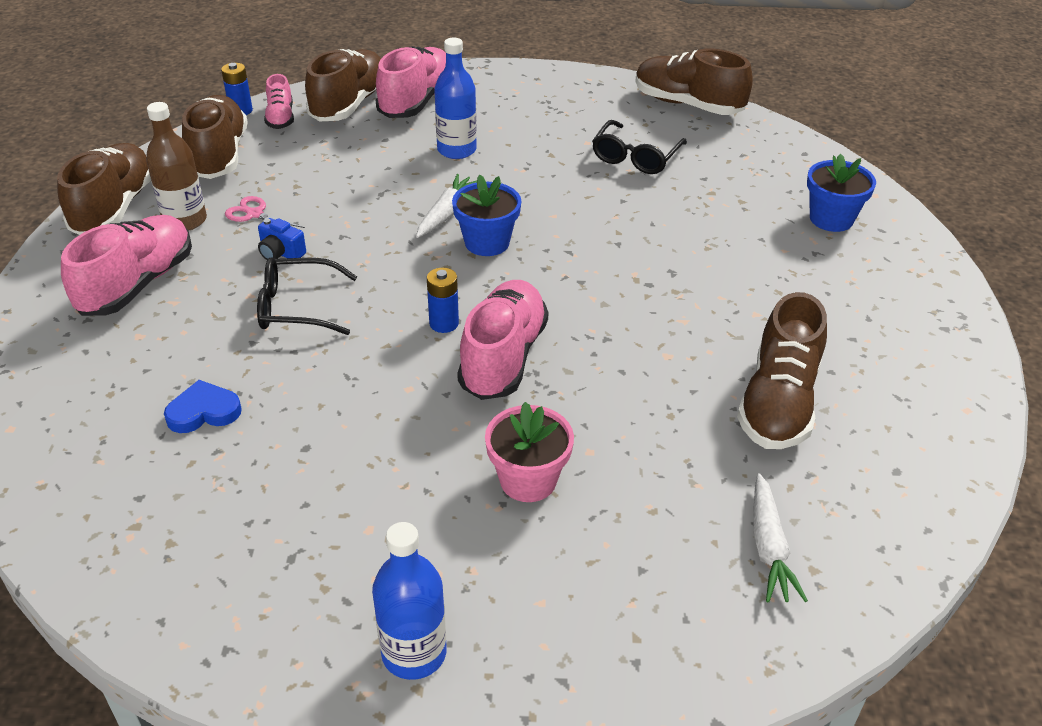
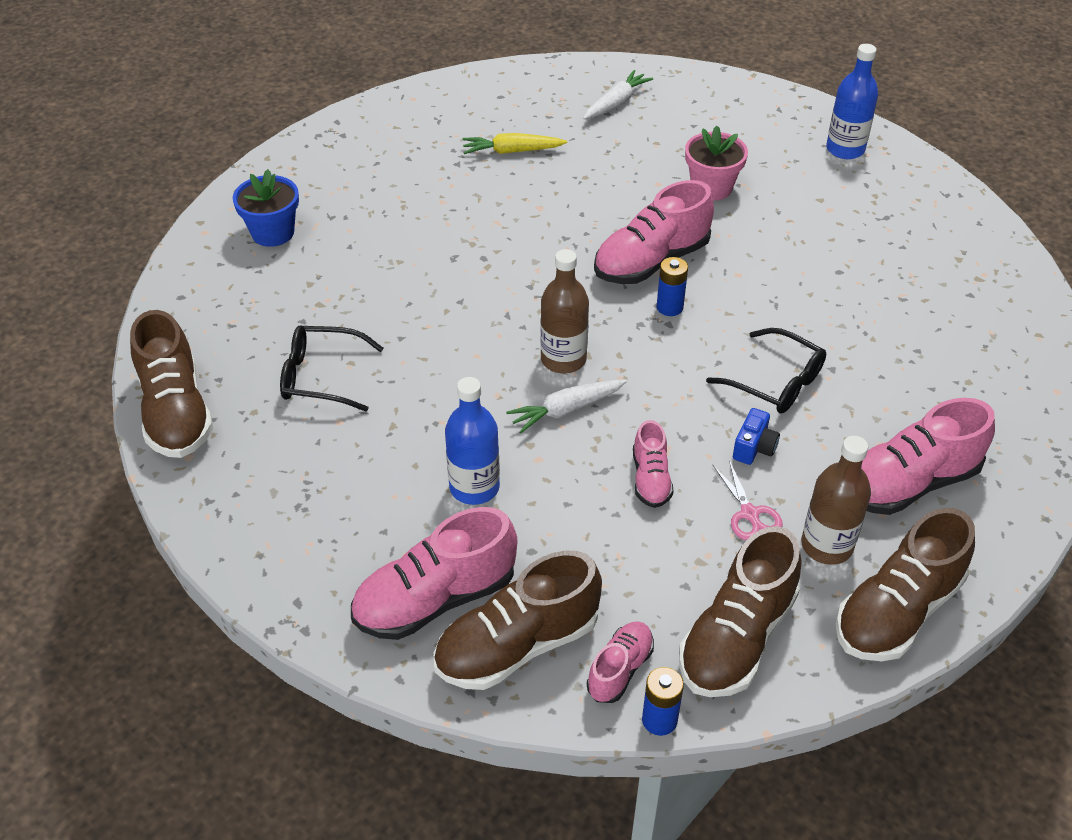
camera: 140 degrees left, 5 degrees up
(203, 412) = (899, 331): blue heart -> none
(281, 253) = (754, 448): blue camera -> blue camera turned 45 degrees clockwise
(343, 202) = (650, 479): none -> pink shoe
(487, 242) = (563, 359): blue flower pot -> brown bottle
(636, 157) = (322, 377): black glasses -> black glasses turned 150 degrees counterclockwise
(778, 403) = (512, 151): brown shoe -> yellow carrot

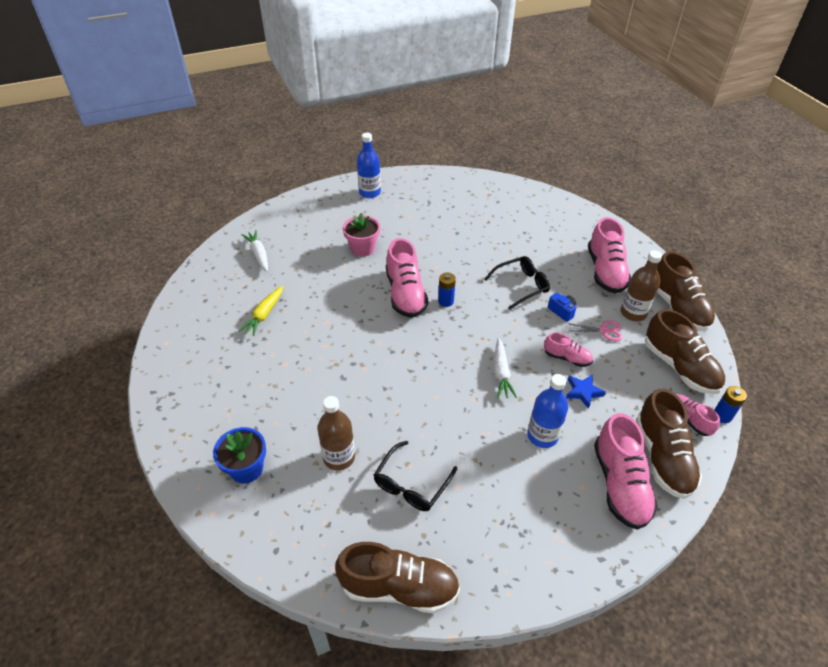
camera: 65 degrees left, 0 degrees up
(563, 359) = (461, 359): brown bottle -> brown bottle (339, 457)
(590, 515) = (583, 392): none -> blue star

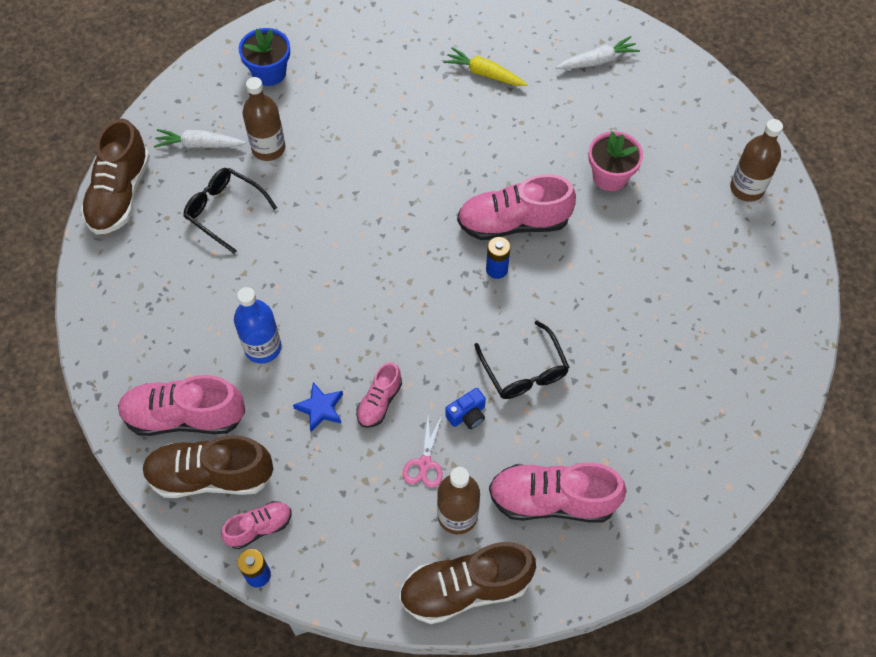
camera: 95 degrees right, 15 degrees up
(369, 192) = (747, 188): blue bottle -> brown bottle
(501, 373) = (363, 318): white carrot -> white carrot (199, 144)
(679, 367) = (346, 547): brown shoe -> none

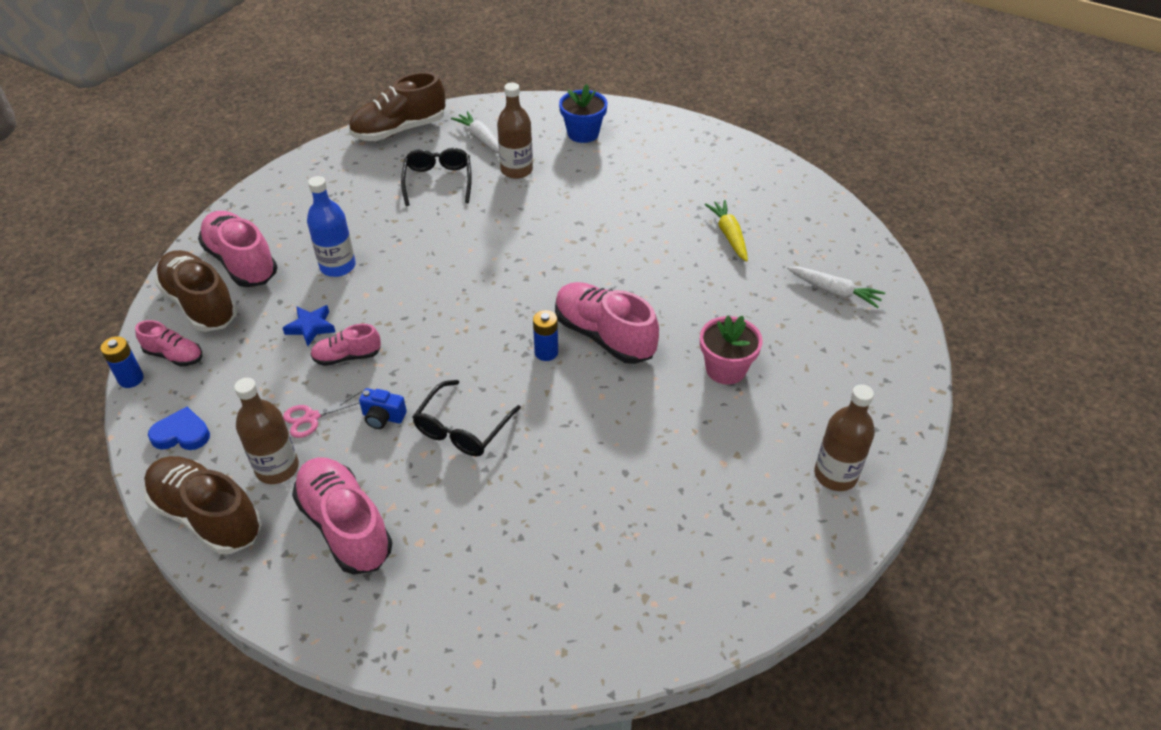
camera: 50 degrees right, 15 degrees down
(360, 566) = (182, 434): none -> blue heart

